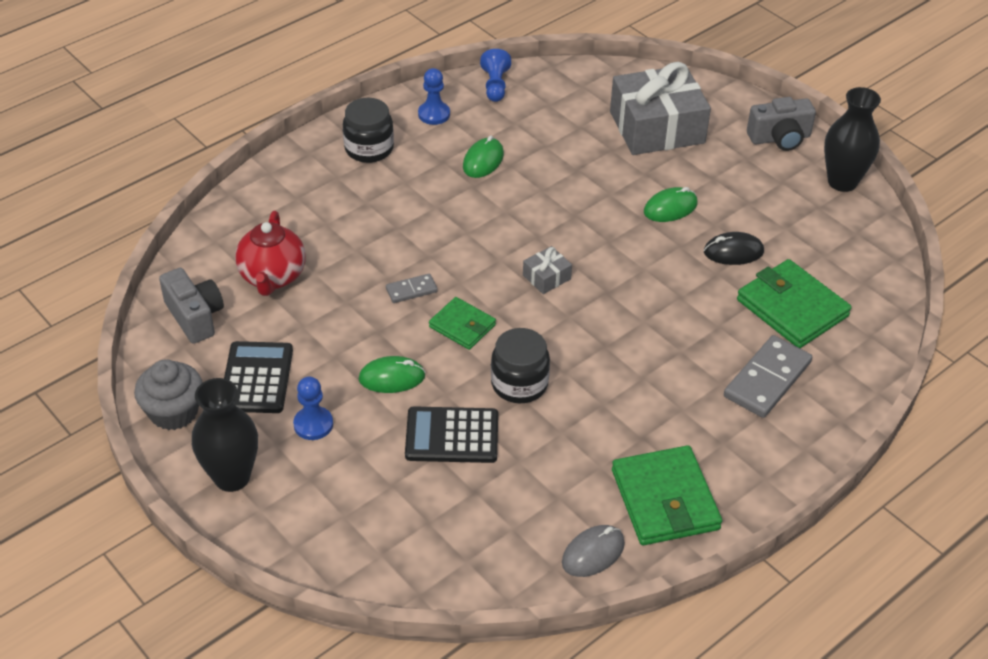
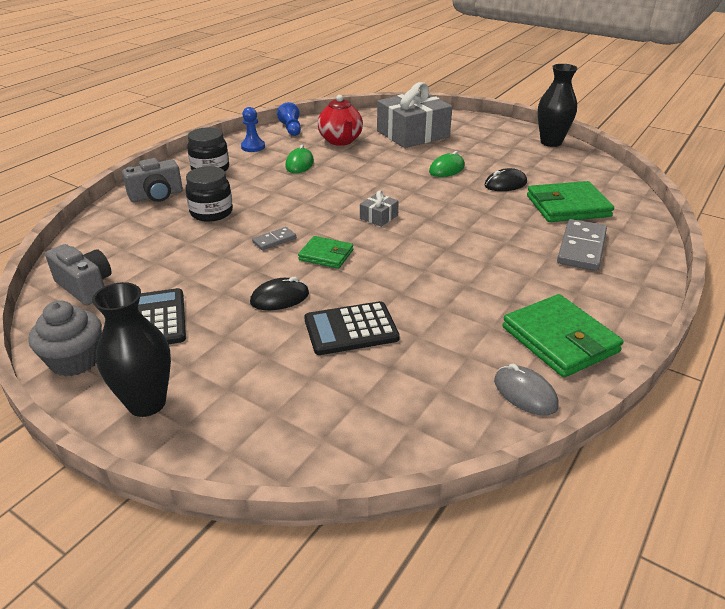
camera: 15 degrees left, 10 degrees down
(272, 277) = (152, 250): red teapot -> red teapot (341, 141)
(313, 424) = (218, 344): blue pawn -> none
(392, 378) = (280, 298): green mouse -> black mouse
(519, 384) = (391, 283): black jar -> black jar (211, 212)
(593, 553) = (525, 393): grey mouse -> grey mouse turned 75 degrees counterclockwise
(780, 138) = (496, 129): grey camera -> grey camera (156, 196)
(792, 308) = (567, 206): green wallet -> green wallet turned 45 degrees counterclockwise

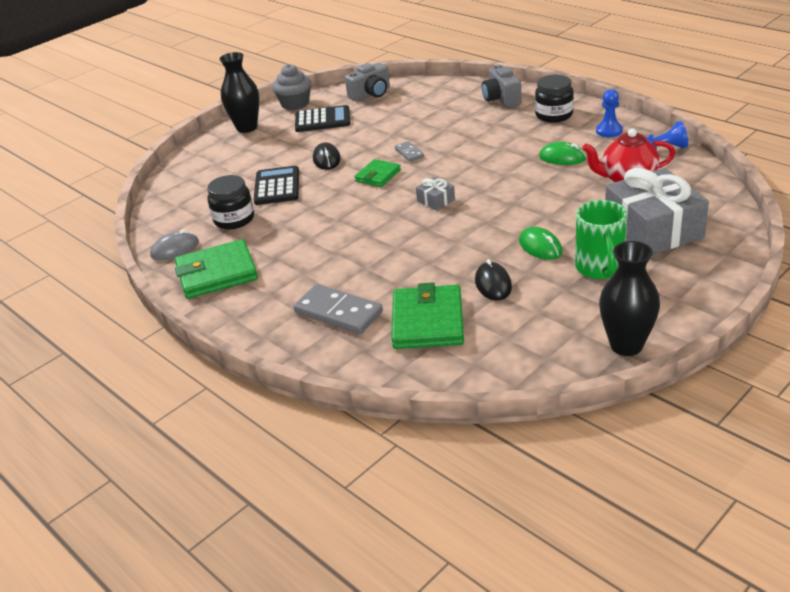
camera: 105 degrees right, 0 degrees up
(211, 212) = (465, 124): black jar -> black jar (234, 219)
(469, 149) = (600, 269): none -> green mug

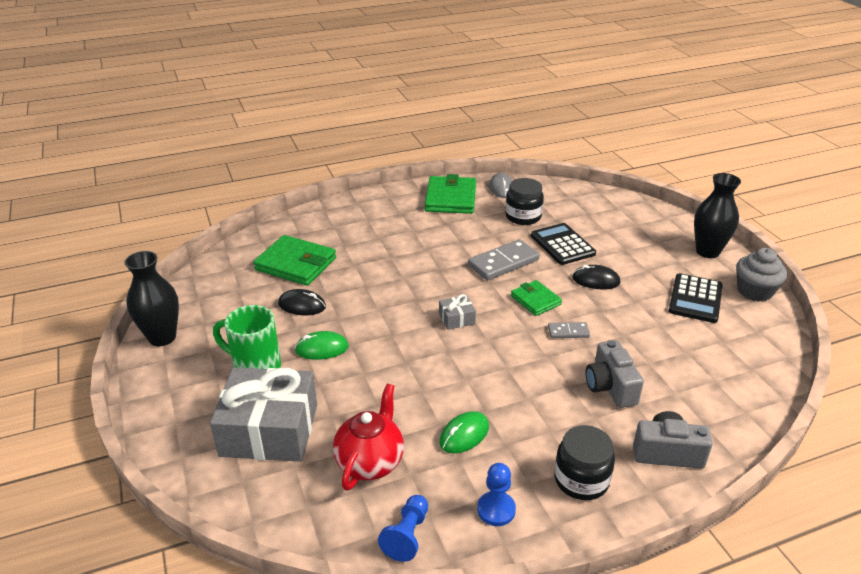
camera: 110 degrees right, 0 degrees up
(277, 186) = (562, 245): black calculator -> black calculator turned 135 degrees counterclockwise
(338, 312) = (349, 233): grey domino -> grey domino (503, 263)
(371, 94) = (751, 349): grey camera -> grey camera (610, 387)

